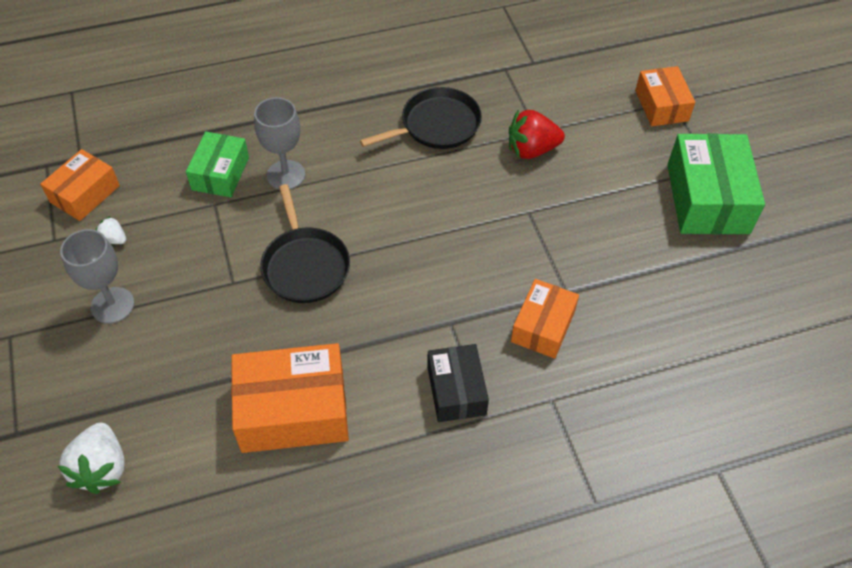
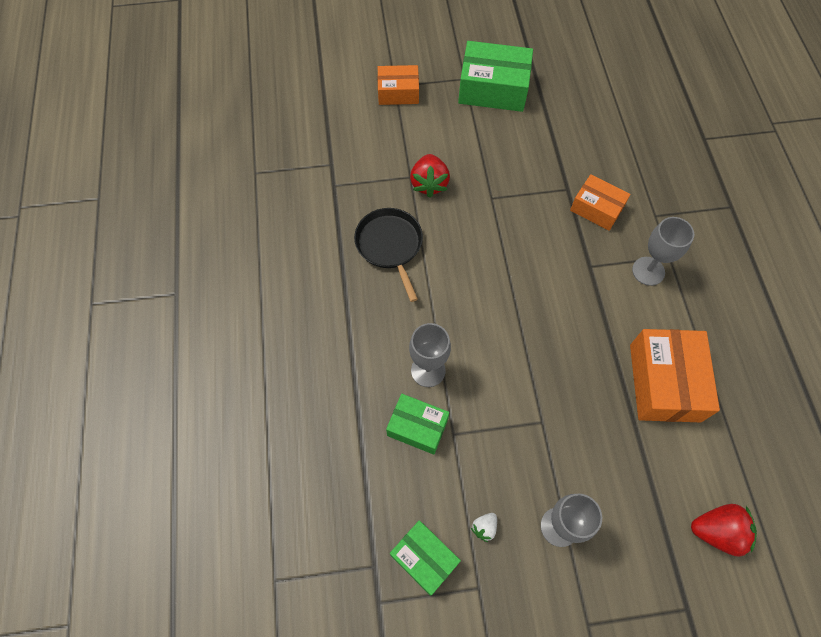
camera: 80 degrees left, 10 degrees up
(85, 194) = (424, 559): orange box -> green box
(102, 468) = (717, 531): white strawberry -> red strawberry
(305, 265) = (529, 363): black pan -> none
(456, 390) = (648, 271): black box -> grey goblet

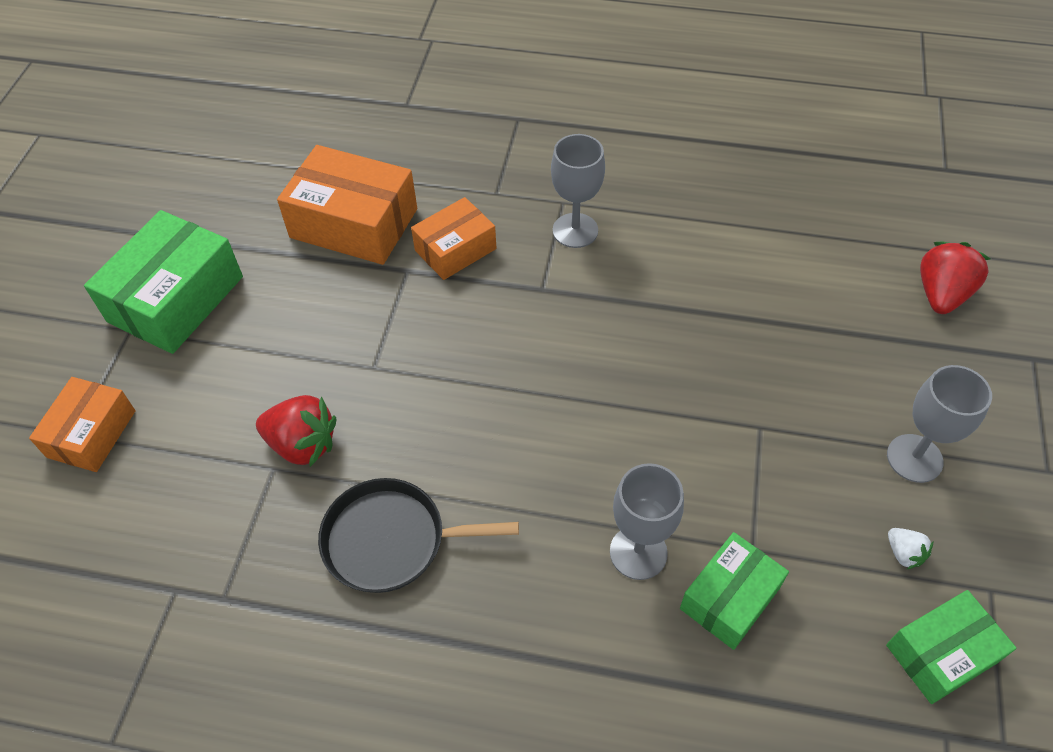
camera: 70 degrees left, 10 degrees down
(664, 382) = (738, 272): orange box -> orange box (354, 223)

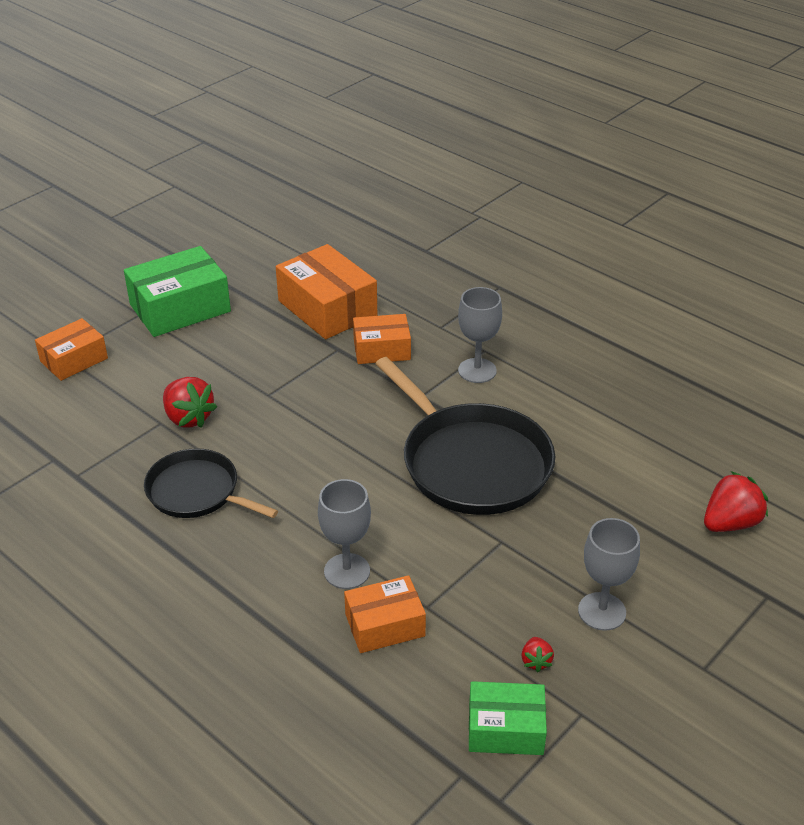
camera: 30 degrees right, 15 degrees down
(657, 346) = (471, 463): none -> black pan
(729, 598) = (385, 625): green box -> orange box
(904, 553) = (536, 661): white strawberry -> red strawberry

